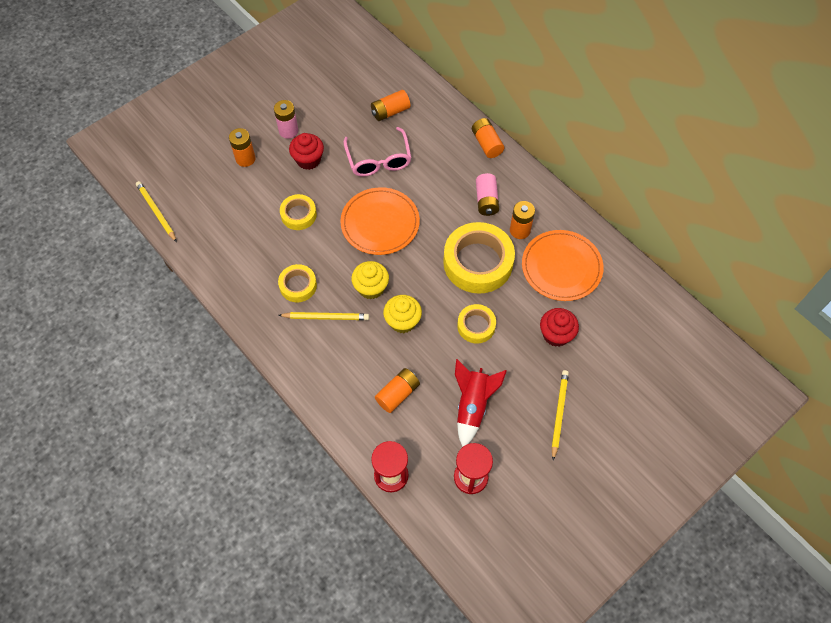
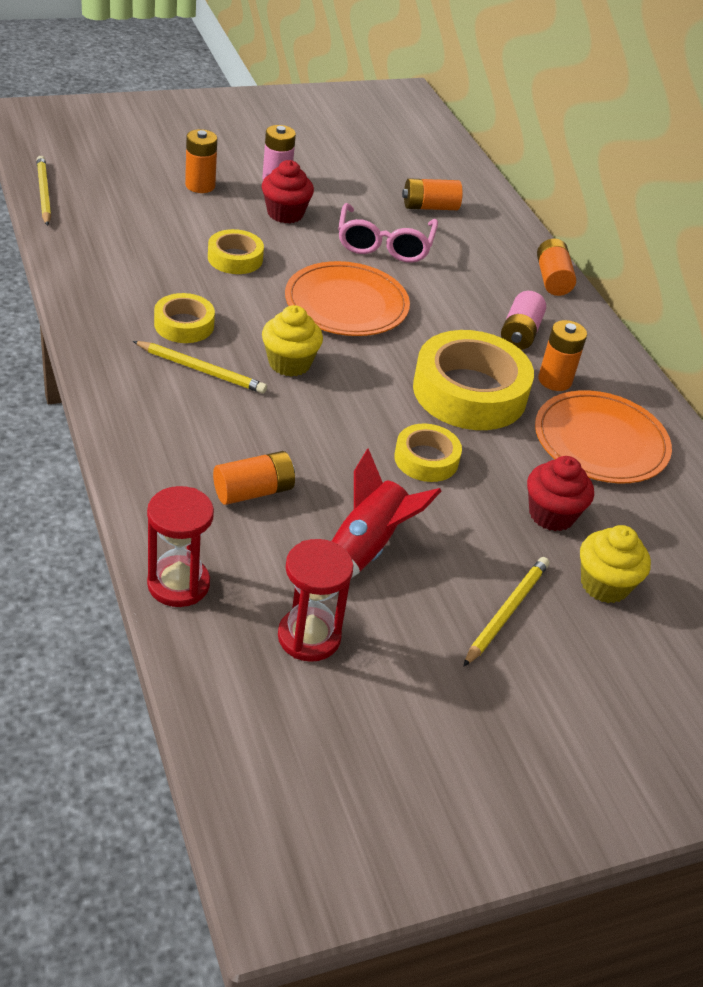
camera: 15 degrees right, 20 degrees down
(402, 321) = (314, 414): yellow cupcake -> yellow cupcake (604, 585)

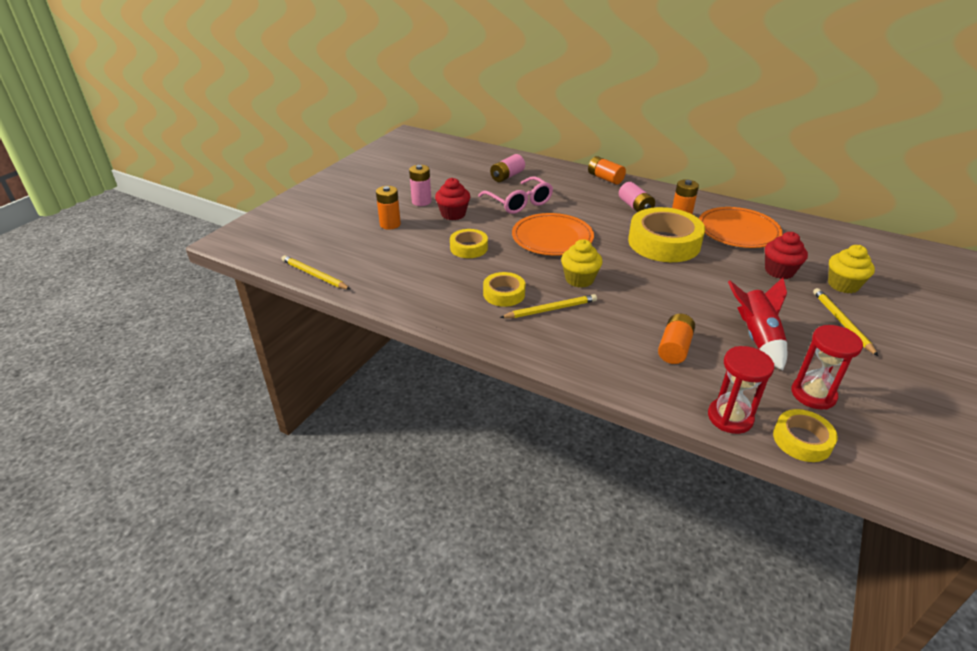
camera: 35 degrees left, 5 degrees down
(426, 459) = (703, 282): yellow tape -> yellow tape (802, 440)
(430, 207) = (507, 176): orange battery -> pink battery

